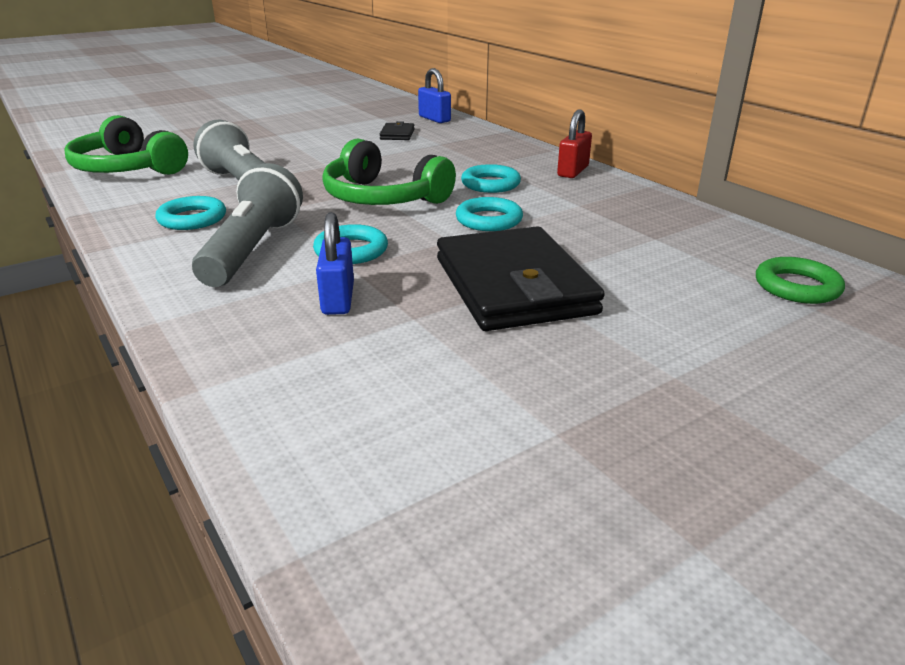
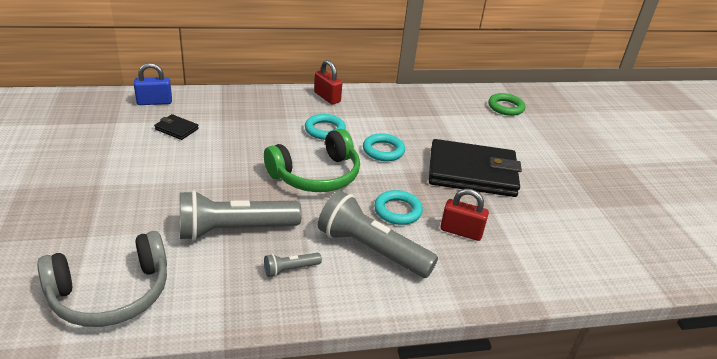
camera: 70 degrees left, 5 degrees up
(128, 168) = (111, 293): green headphones -> grey headphones
(192, 219) = (290, 269): turquoise ring -> grey flashlight
(338, 299) = (461, 231): blue padlock -> red padlock

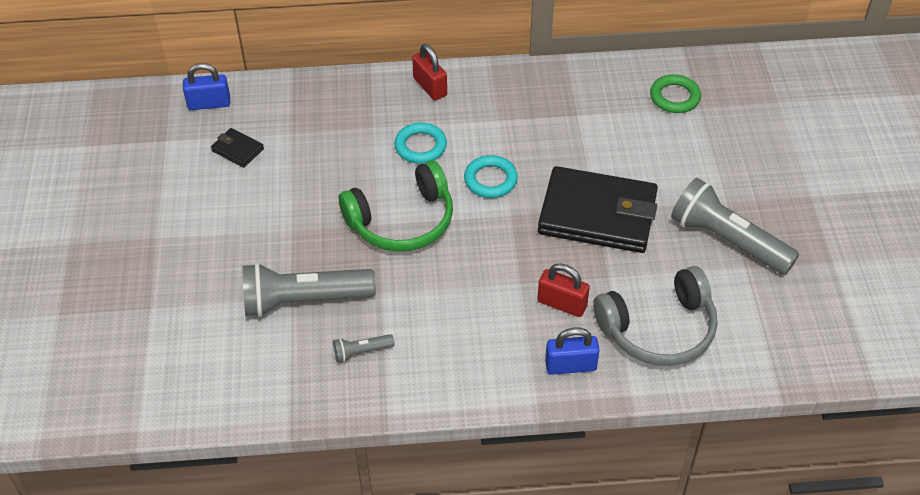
camera: 10 degrees right, 15 degrees up
(111, 293) = (179, 378): grey headphones -> grey headphones (659, 329)
(371, 250) = (453, 328): grey flashlight -> grey flashlight (727, 240)
(398, 211) = (492, 274): turquoise ring -> none
(481, 278) = (570, 365): none -> blue padlock

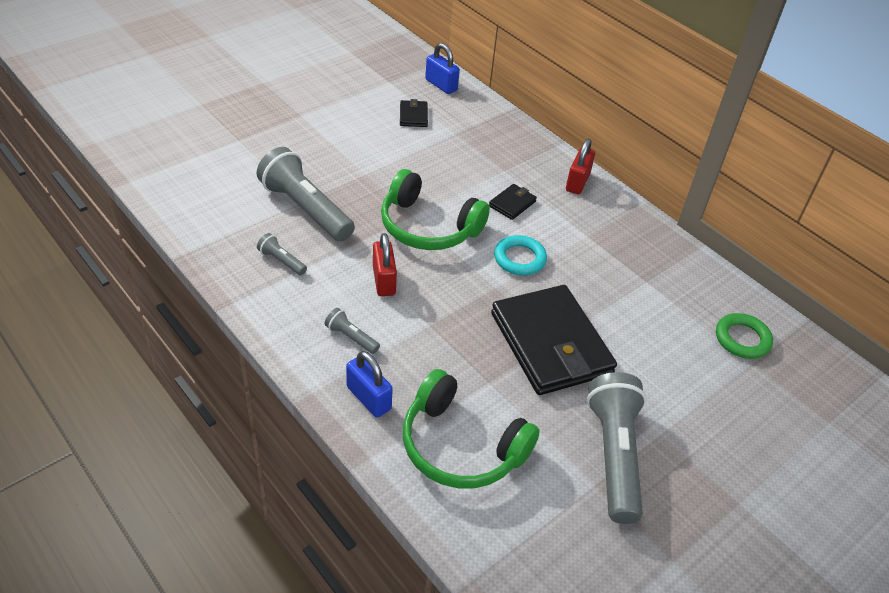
camera: 50 degrees right, 5 degrees down
(420, 146) = (512, 204): turquoise ring -> black wallet
(495, 345) = (351, 337): none -> grey flashlight
(562, 304) = (431, 362): red padlock -> red padlock (384, 280)
(659, 329) = (461, 446): grey headphones -> green headphones

